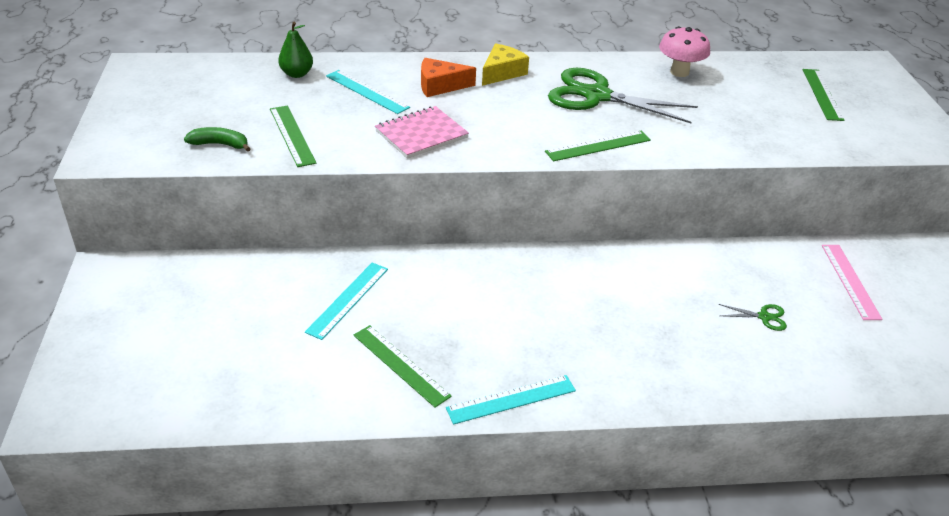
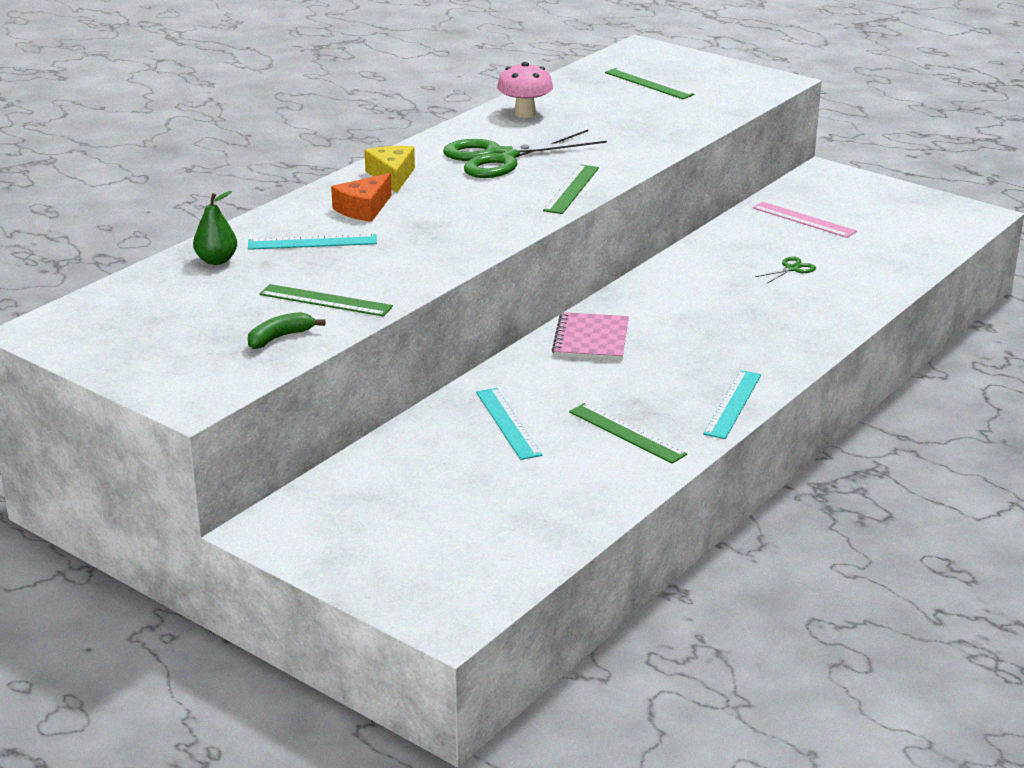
camera: 45 degrees left, 10 degrees down
(400, 365) = (627, 433): green ruler -> green ruler turned 45 degrees clockwise
(421, 134) = (428, 247): pink notebook -> pink notebook (591, 339)

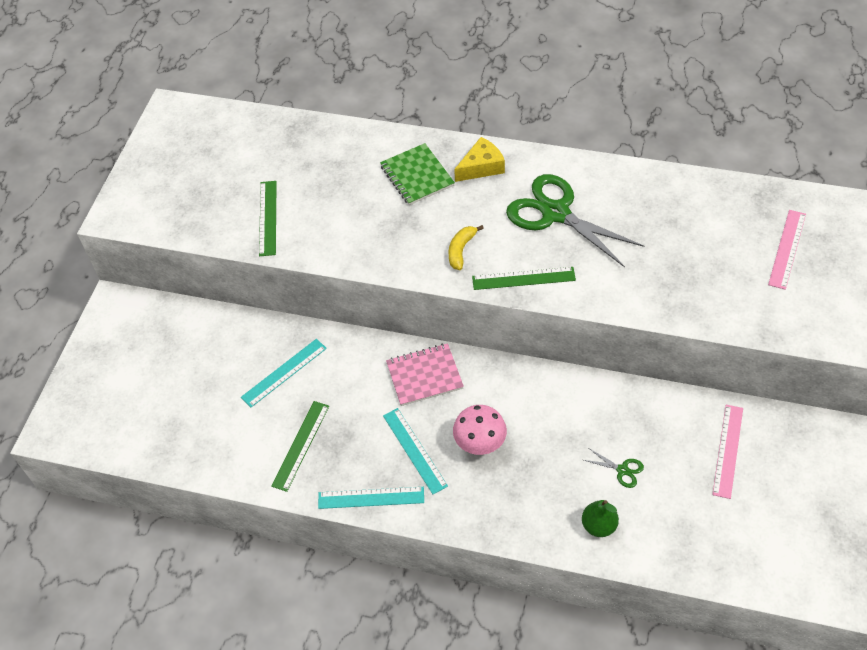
camera: 70 degrees right, 25 degrees up
(216, 260) = (298, 140): green pear -> green pear (598, 526)
(280, 337) = (208, 218): green banana -> none
(312, 242) = (349, 173): turquoise ruler -> turquoise ruler (414, 450)
(364, 209) = (417, 176): orange cheese -> green notebook
(500, 209) = (461, 250): none -> yellow banana
(525, 113) = (656, 193): pink mushroom -> pink mushroom (480, 444)
(649, 83) = (787, 249): green ruler -> pink ruler

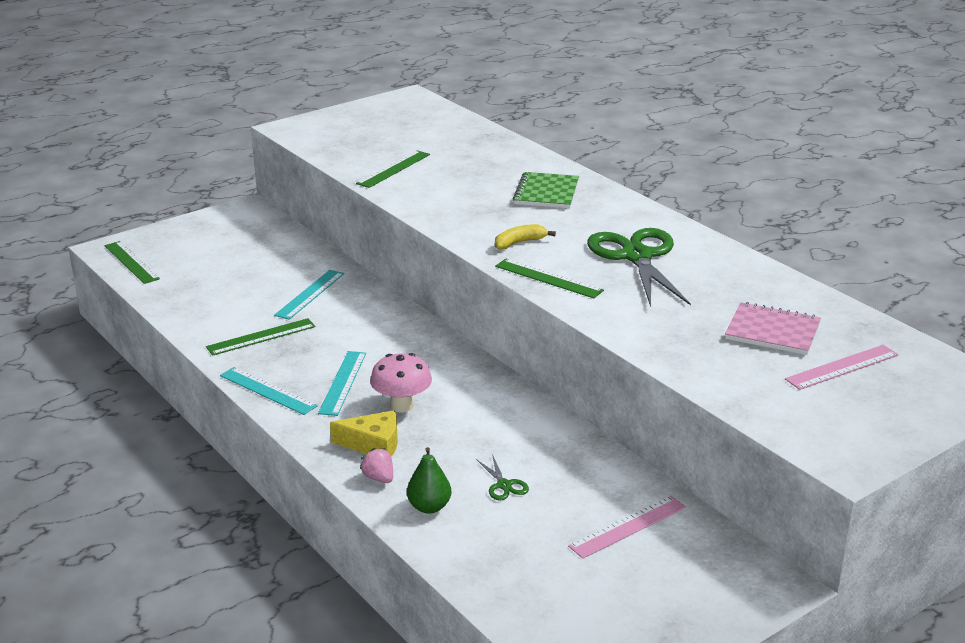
camera: 35 degrees right, 25 degrees down
(92, 434) = (131, 262): none -> green ruler
(284, 372) = (310, 294): turquoise ruler -> turquoise ruler turned 60 degrees counterclockwise
(424, 376) = (416, 346): pink notebook -> pink notebook (772, 331)
(481, 167) = (610, 208): yellow cheese -> yellow cheese (373, 444)
(540, 524) = (379, 478): none -> pink strawberry

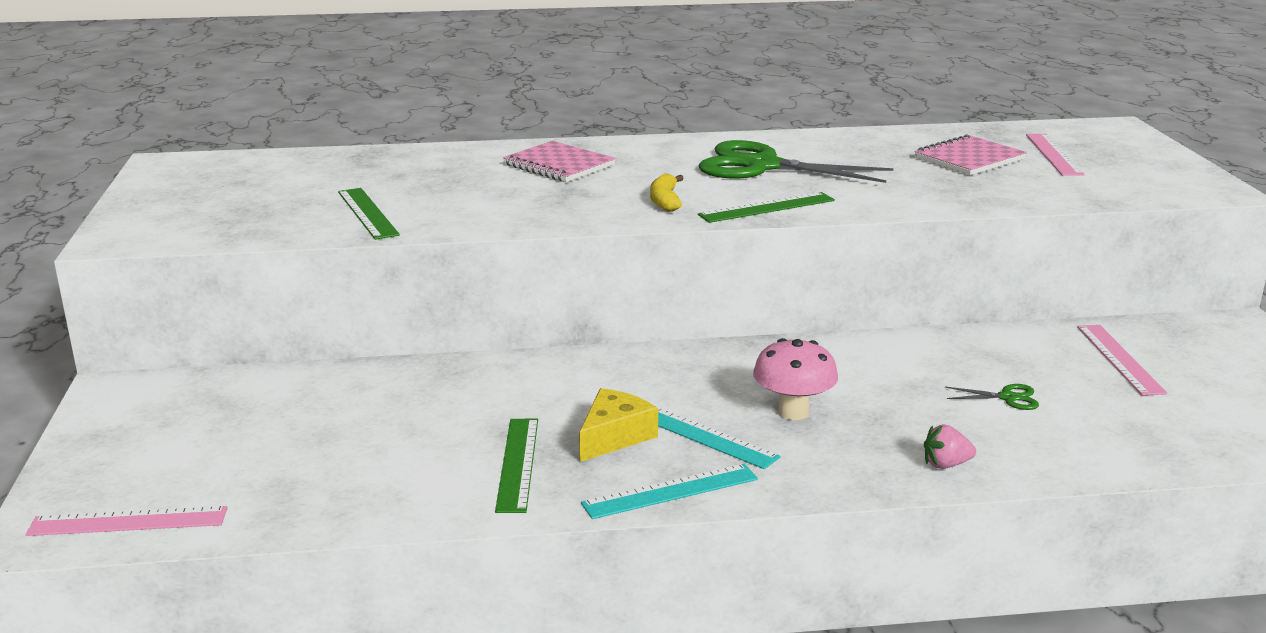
camera: 60 degrees left, 5 degrees down
(131, 262) = (128, 521): green ruler -> pink ruler
(310, 294) = (444, 403): turquoise ruler -> none
(373, 444) = (867, 450): yellow cheese -> yellow cheese (614, 436)
(429, 507) = (1027, 449): green pear -> none
(546, 193) = (559, 165): green notebook -> pink notebook

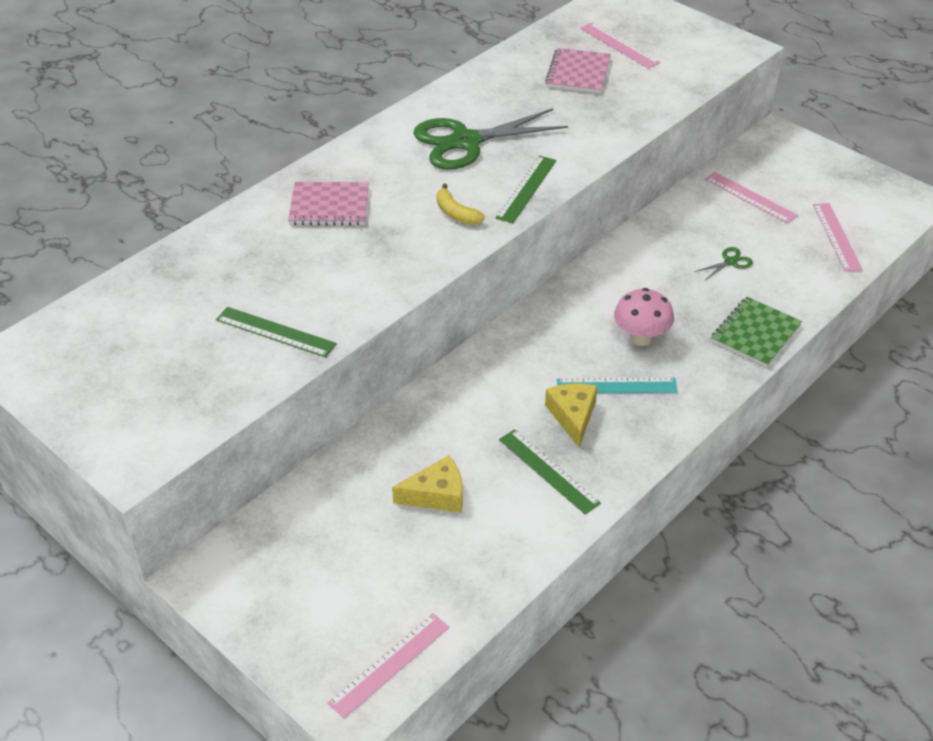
camera: 40 degrees left, 20 degrees up
(385, 430) = (436, 495): none -> yellow cheese
(670, 491) = (652, 439): turquoise ruler -> none
(946, 464) = (755, 334): pink strawberry -> green notebook
(1200, 430) = (836, 236): none -> pink ruler

